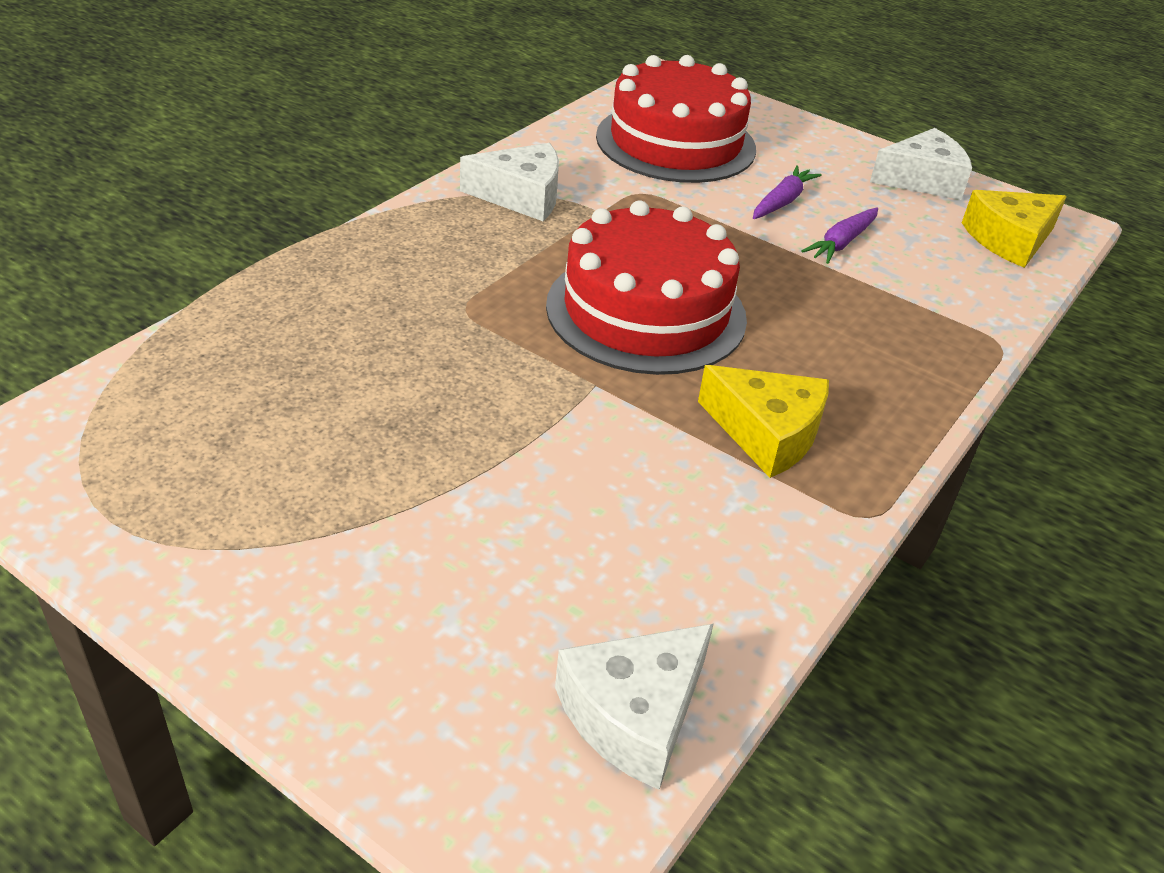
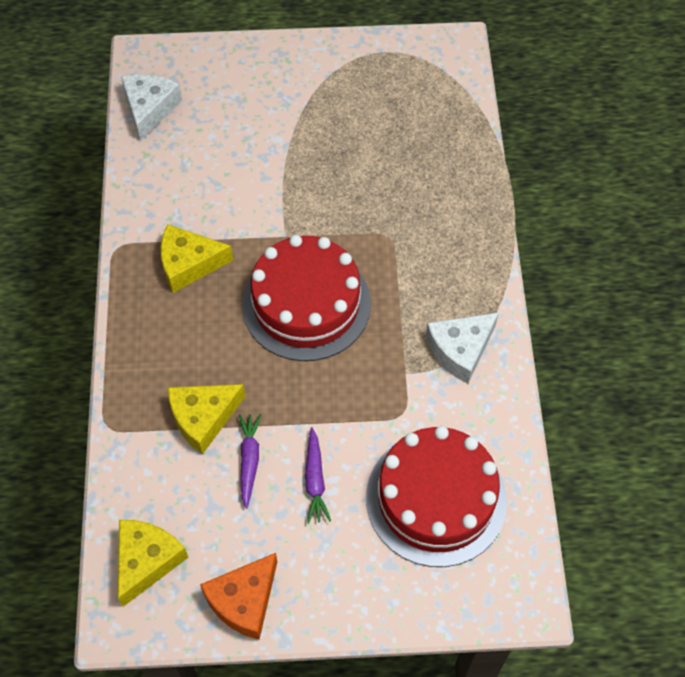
camera: 145 degrees right, 20 degrees up
(870, 293) = (203, 418): none -> yellow cheese
(922, 180) = (244, 601): white cheese -> orange cheese

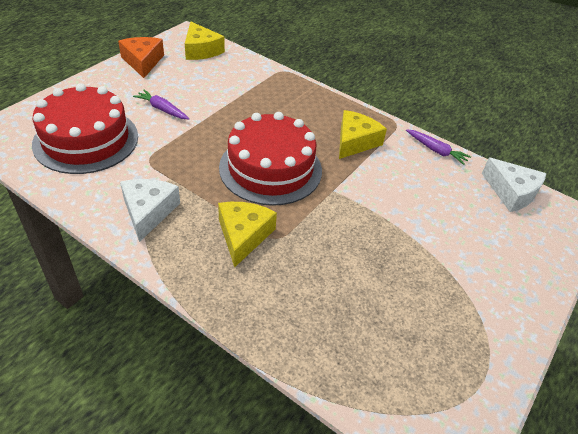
camera: 125 degrees right, 15 degrees down
(203, 418) = (248, 96): yellow cheese -> yellow cheese (243, 235)
(249, 460) = (204, 97): purple carrot -> purple carrot (436, 150)

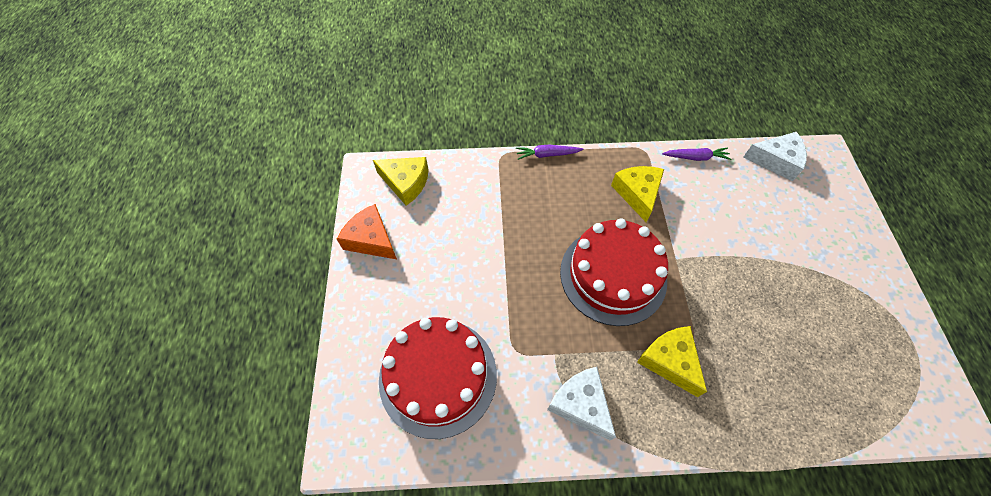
camera: 35 degrees left, 15 degrees up
(162, 109) = (458, 283): purple carrot -> purple carrot (547, 155)

